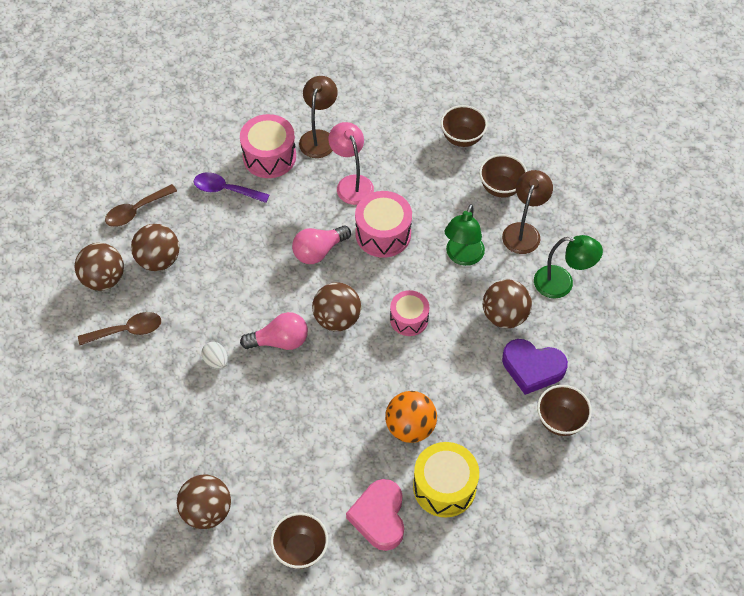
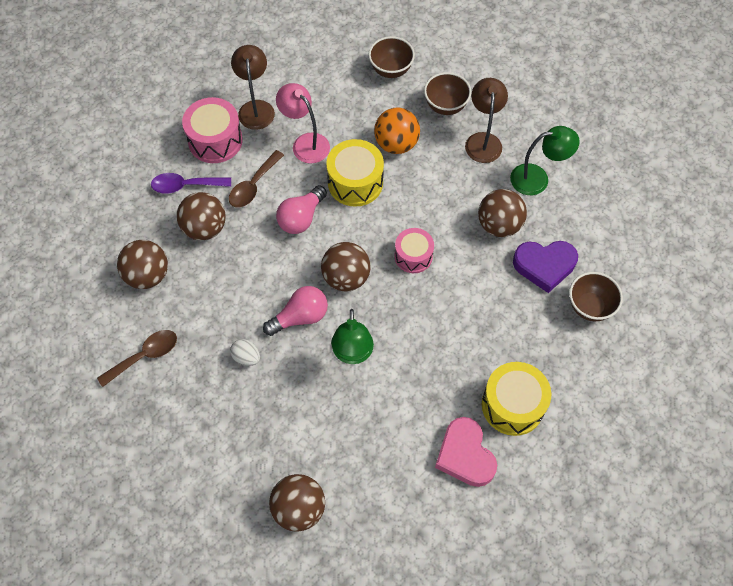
camera: 20 degrees left, 5 degrees up
(104, 279) = (99, 312): brown ball -> brown ball (205, 228)
(136, 210) = (104, 233): brown spoon -> brown spoon (253, 185)
(301, 550) = (405, 514): brown bowl -> none
(383, 234) = (355, 182): pink drum -> yellow drum
(410, 427) = (457, 359): orange ball -> orange ball (396, 144)
(462, 257) = (438, 181): green lamp -> green lamp (352, 354)

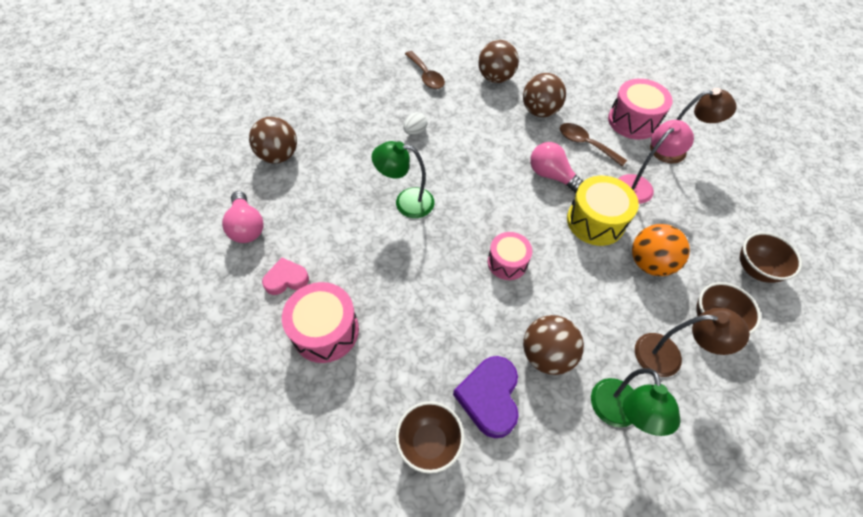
camera: 95 degrees right, 5 degrees down
(186, 185) = (582, 101): purple spoon -> none
(300, 317) = (448, 168): pink light bulb -> pink light bulb (247, 226)
(346, 277) = (485, 204): brown ball -> none
(465, 455) = (286, 279): pink heart -> pink heart, size x0.65
(512, 405) = (325, 331): yellow drum -> pink drum

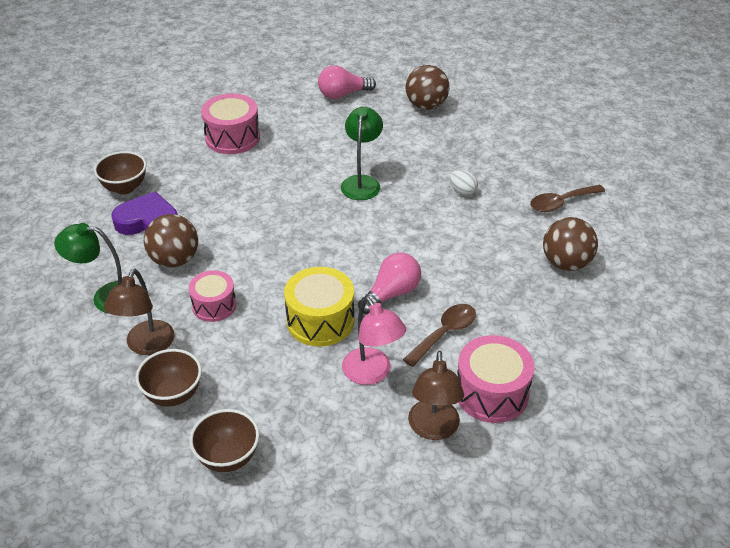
camera: 95 degrees right, 15 degrees down
(286, 279) = (285, 117): pink heart -> none
(507, 262) = (278, 245): pink drum -> pink drum (214, 305)
(540, 111) = (504, 298): brown ball -> none
(649, 263) = (256, 356): orange ball -> none

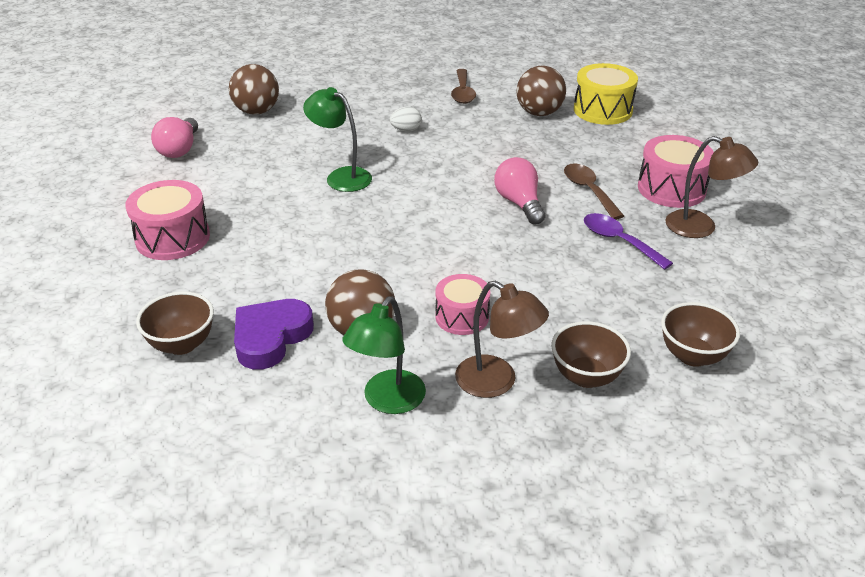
camera: 65 degrees left, 5 degrees down
(320, 321) = (531, 252): yellow drum -> yellow drum (602, 110)
(372, 373) = (619, 241): pink lamp -> purple spoon

